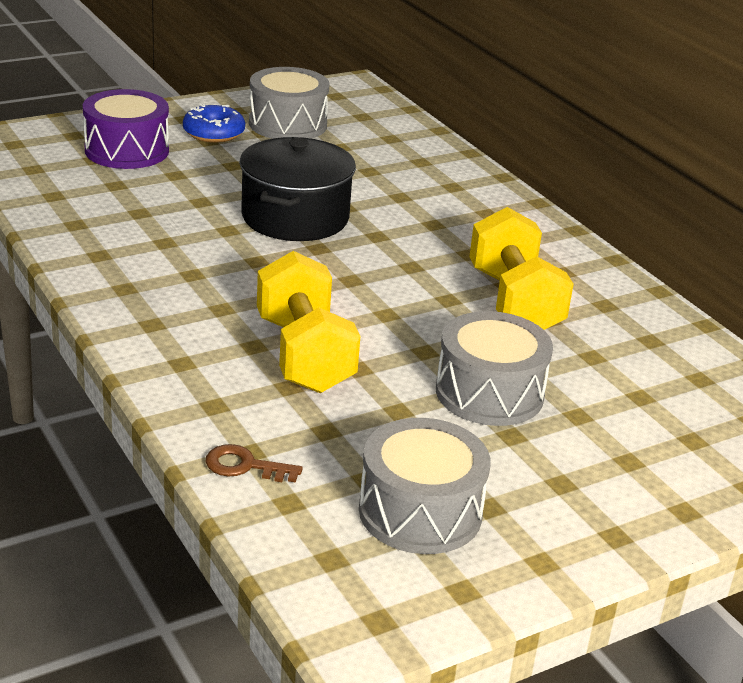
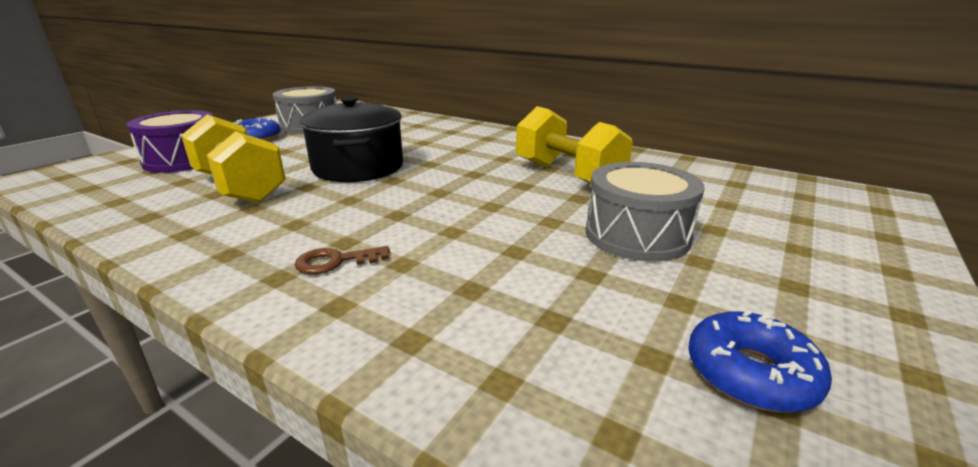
camera: 25 degrees left, 5 degrees down
(245, 466) = (515, 406): brown key -> brown key (336, 261)
(304, 355) = (458, 256): yellow dumbbell -> yellow dumbbell (240, 187)
(420, 512) = (750, 373): grey drum -> blue donut

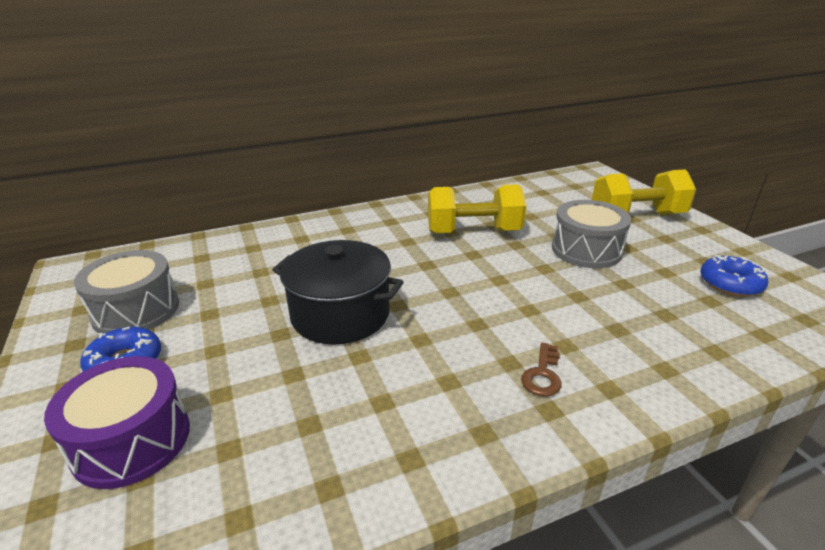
camera: 55 degrees left, 5 degrees up
(240, 187) = (310, 402): yellow dumbbell -> yellow dumbbell (636, 216)

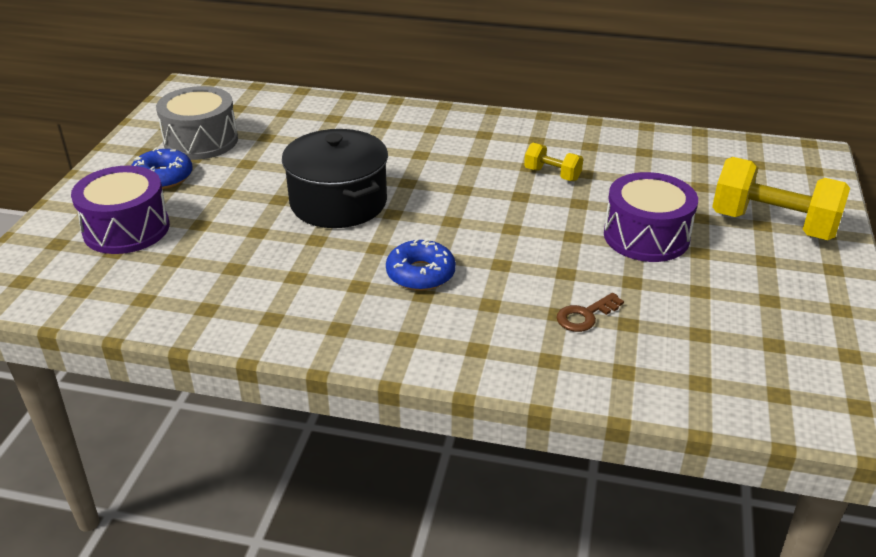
camera: 35 degrees right, 5 degrees up
(473, 232) = (552, 174): yellow dumbbell -> yellow dumbbell, size x0.49
(542, 374) = (437, 315): brown key -> brown key (585, 315)
(586, 250) = (646, 236): grey drum -> purple drum
(730, 283) = (755, 330): blue donut -> blue donut (420, 274)

